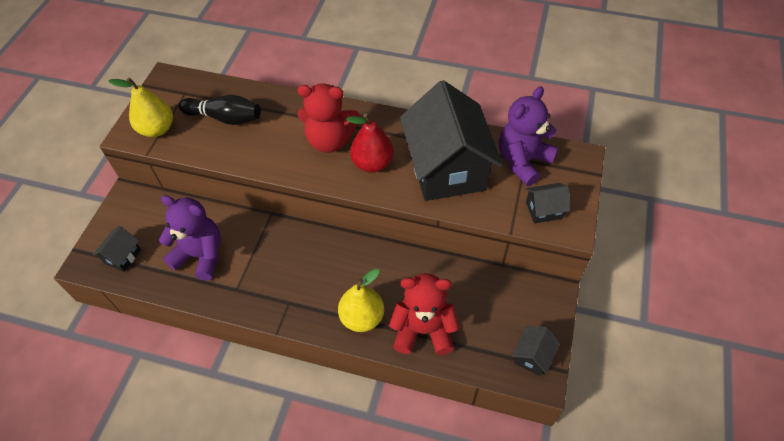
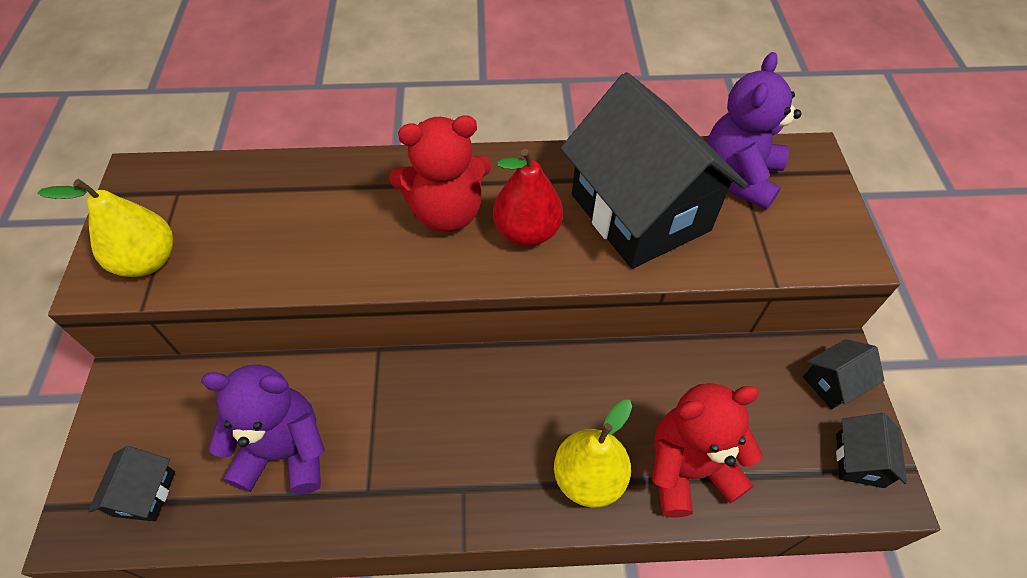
camera: 20 degrees left, 0 degrees up
(225, 118) = (261, 216): black bowling pin -> none
(544, 210) = (804, 239): black house -> black house (833, 383)

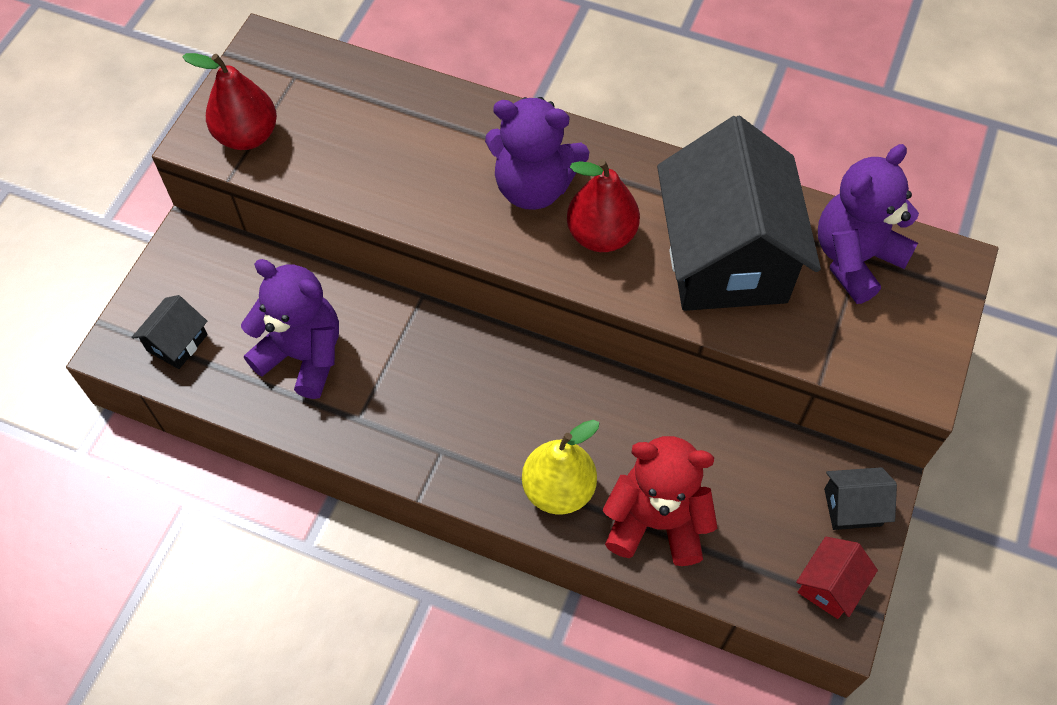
camera: 25 degrees right, 5 degrees up
(147, 261) = (247, 136): yellow pear -> red pear
(446, 212) = (533, 187): red teddy bear -> purple teddy bear
(859, 460) = (829, 585): black house -> red house

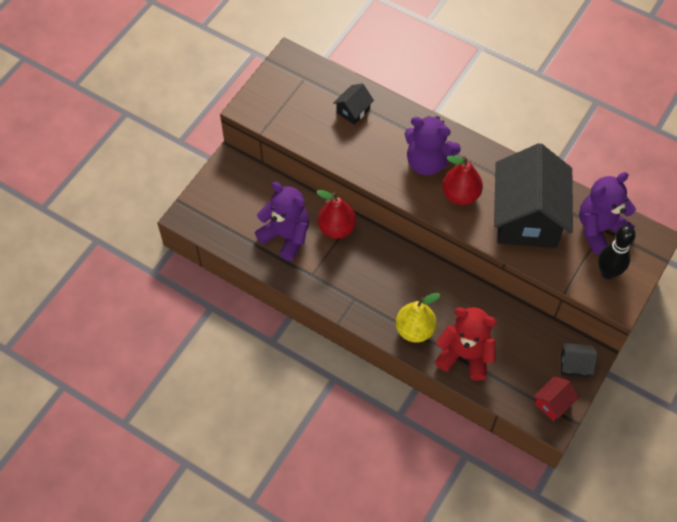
camera: 10 degrees right, 0 degrees up
(177, 343) = (218, 218): black house -> black house (353, 111)
(247, 136) = (273, 110): red pear -> red pear (336, 228)
(887, 333) = (608, 272): none -> black bowling pin

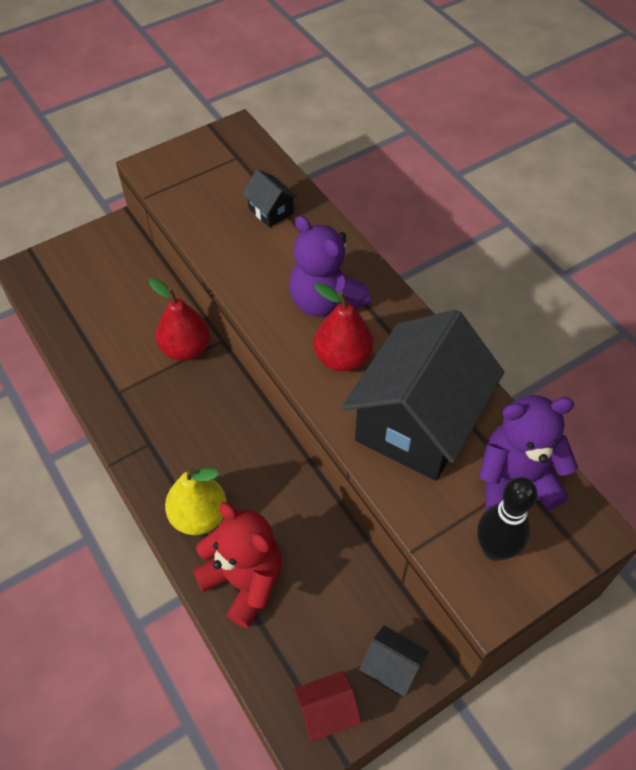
camera: 25 degrees right, 5 degrees down
(286, 236) = (120, 334): purple teddy bear -> none
(353, 111) = (271, 211): black house -> black house turned 75 degrees clockwise

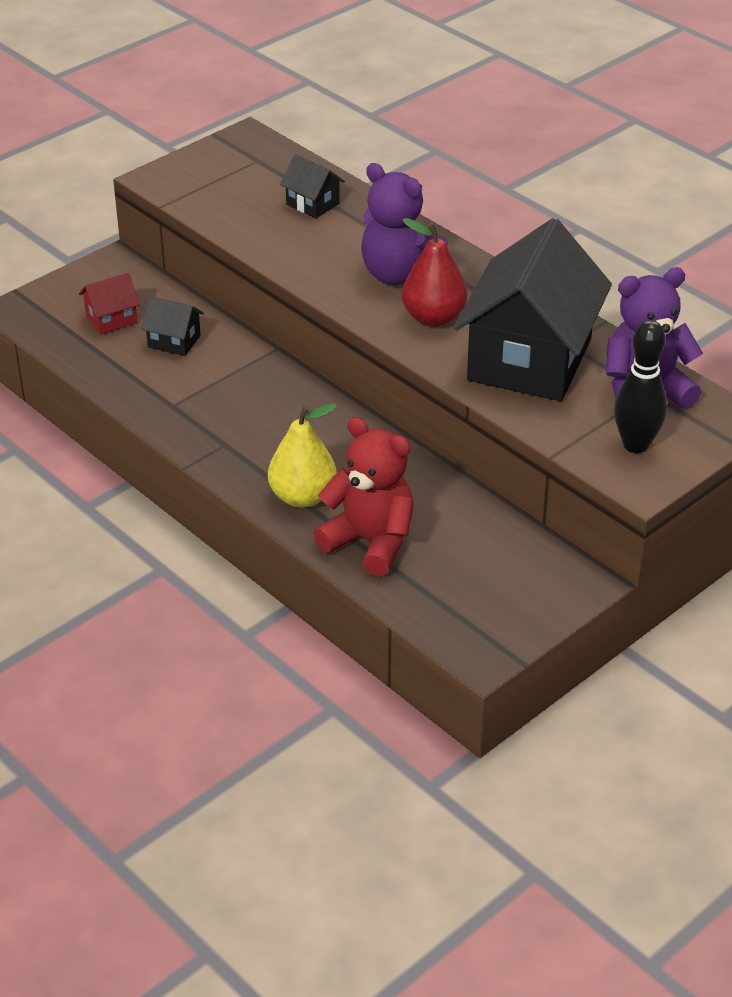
camera: 10 degrees left, 15 degrees down
(186, 348) = (238, 359): red pear -> none
(327, 712) = (492, 629): red house -> red house (111, 319)
(392, 667) = (551, 588): black house -> black house (174, 341)

